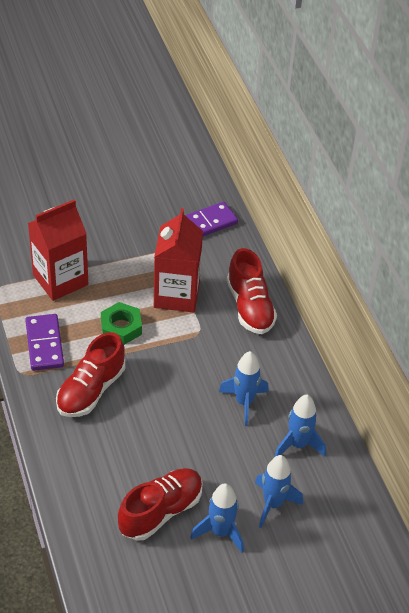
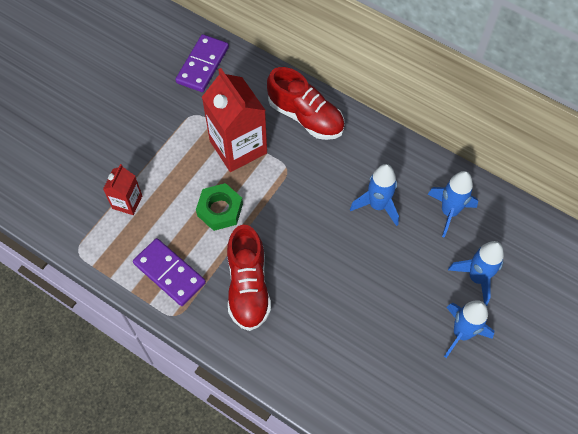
camera: 35 degrees left, 15 degrees up
(60, 280) = (127, 202): red carton -> red carton, size x0.53
(161, 511) = (402, 352): red shoe -> none

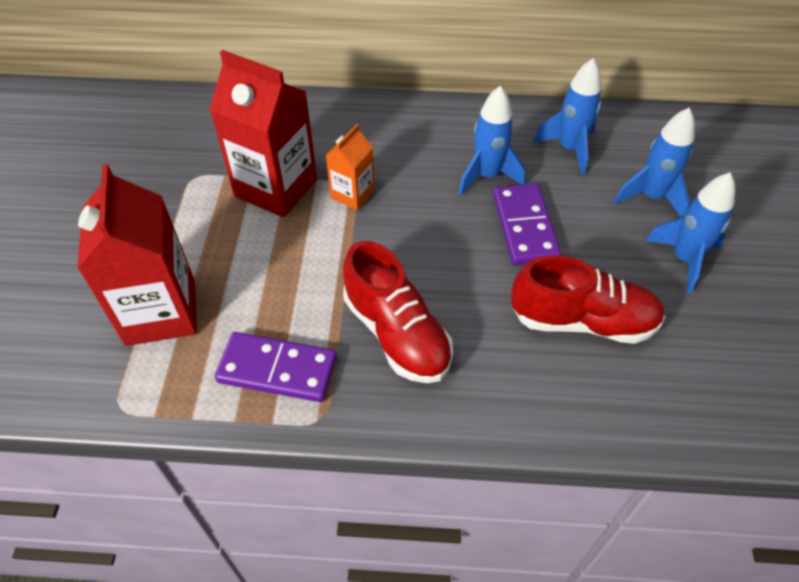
camera: 30 degrees left, 10 degrees down
(127, 202) = (161, 312): red carton -> red carton, size x1.90
(202, 65) = (173, 124): purple domino -> purple domino (524, 227)
(220, 210) = (298, 264): green nut -> none
(282, 176) = (352, 194): none -> orange carton
(305, 116) = (338, 125): red shoe -> red shoe (582, 321)

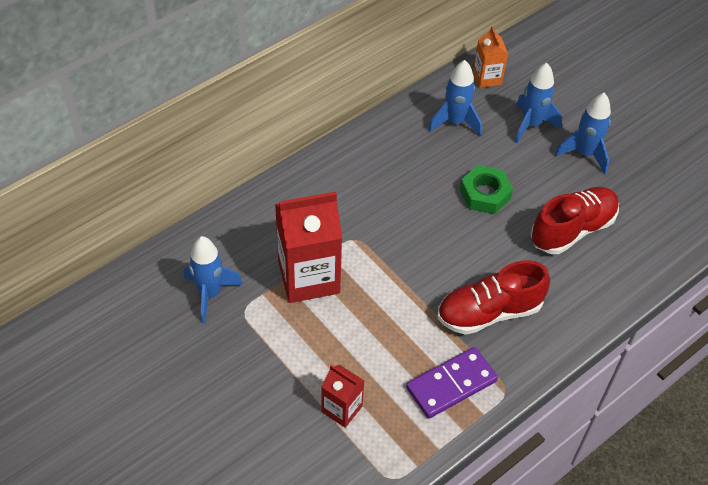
camera: 45 degrees left, 0 degrees up
(161, 312) = (341, 409): red carton -> red carton, size x0.53
(352, 194) = (363, 246): orange carton -> orange carton (487, 78)
(396, 333) = (489, 312): red shoe -> red shoe turned 150 degrees clockwise
(487, 176) = (428, 175): blue rocket -> blue rocket (210, 294)
(524, 227) = (485, 194): purple domino -> green nut

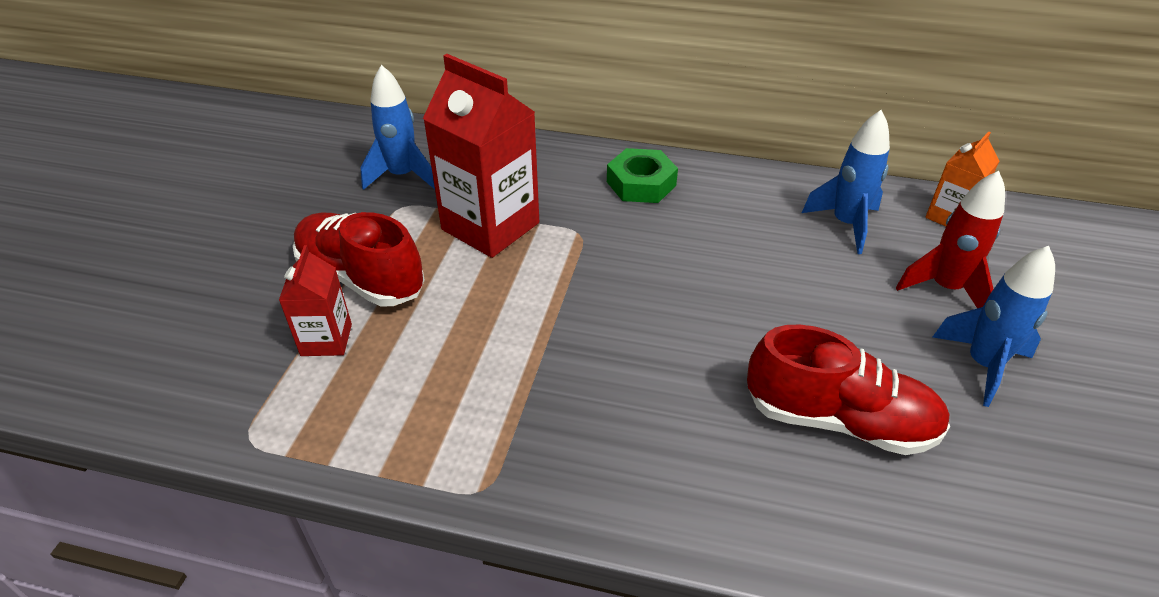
camera: 55 degrees right, 10 degrees down
(451, 384) = (444, 423): purple domino -> none
(485, 194) = (778, 302): green nut -> green nut (641, 183)
(489, 312) = (598, 402): red shoe -> red shoe (361, 277)
(531, 124) = (945, 288): blue rocket -> red rocket

